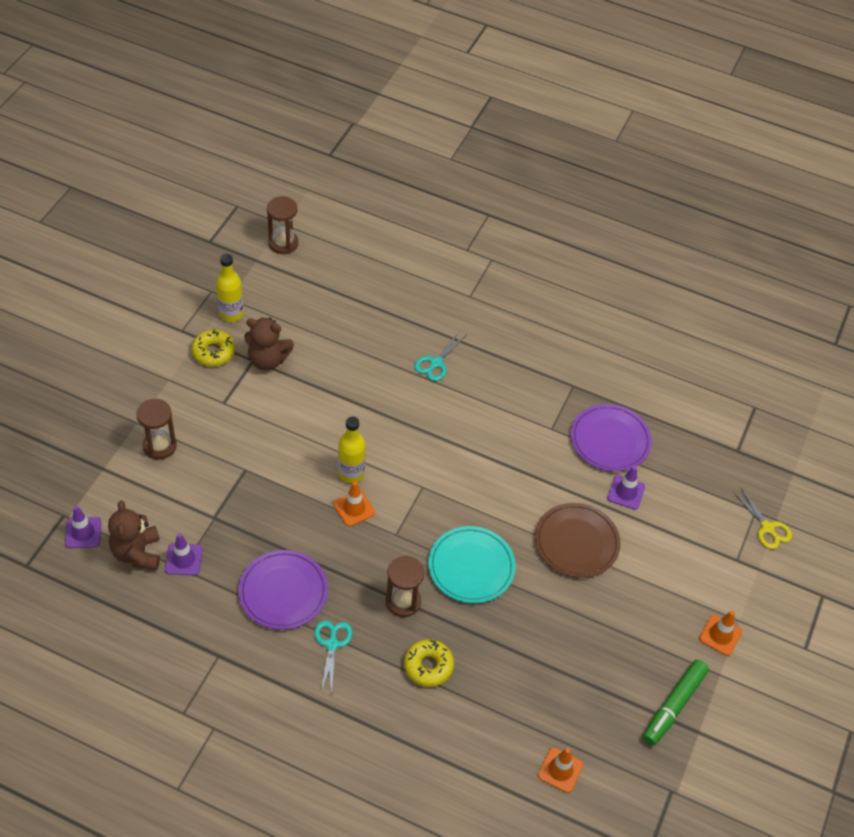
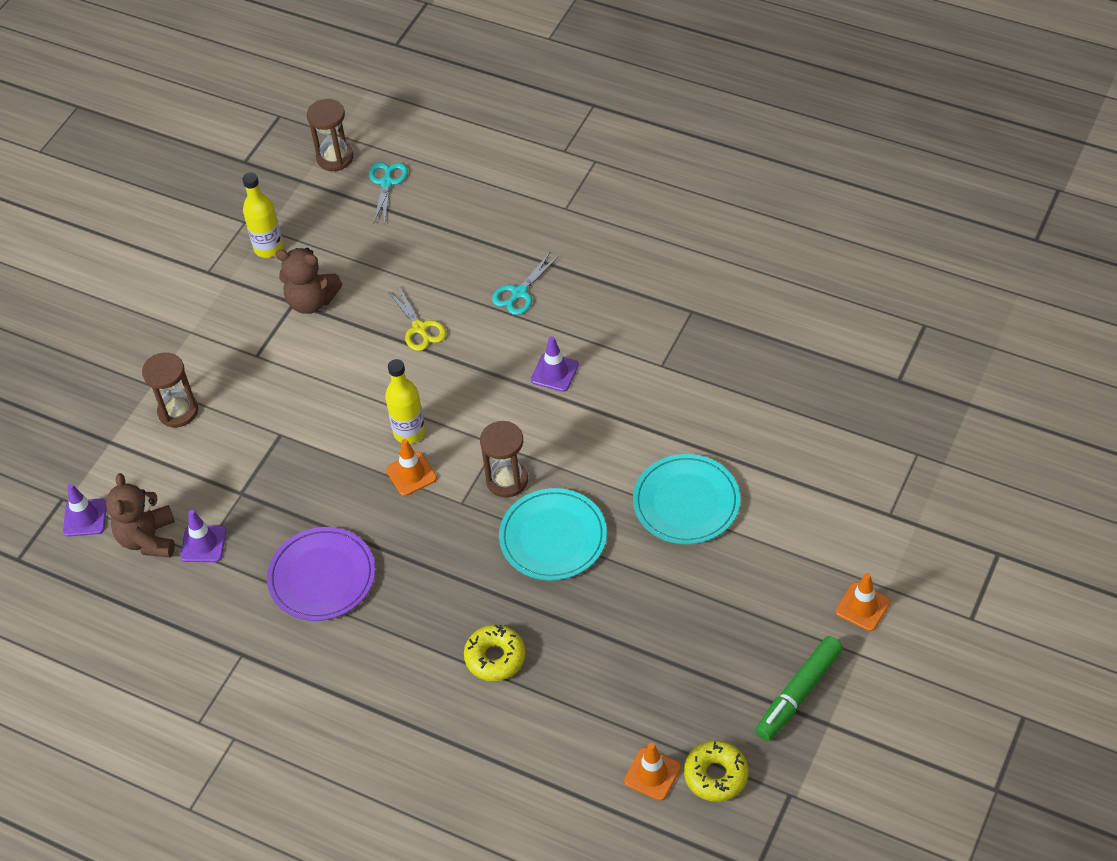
camera: 10 degrees right, 0 degrees up
(213, 352) = (246, 295): yellow donut -> yellow donut (716, 775)
(332, 644) = (379, 636): turquoise scissors -> turquoise scissors (387, 183)
(403, 601) = (467, 582): brown hourglass -> brown hourglass (507, 480)
(576, 542) = (686, 502): brown plate -> turquoise plate
(610, 440) = (735, 375): purple plate -> none
(626, 492) = (752, 439): purple traffic cone -> purple traffic cone (554, 372)
(767, 528) = (931, 474): yellow scissors -> yellow scissors (420, 328)

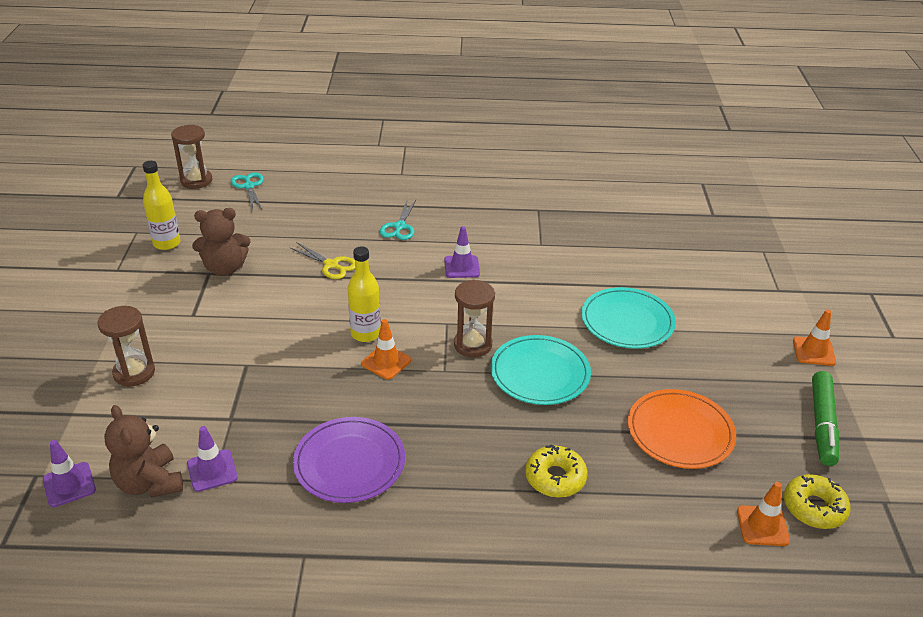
camera: 30 degrees left, 15 degrees down
(646, 651) = (680, 432): none -> orange plate

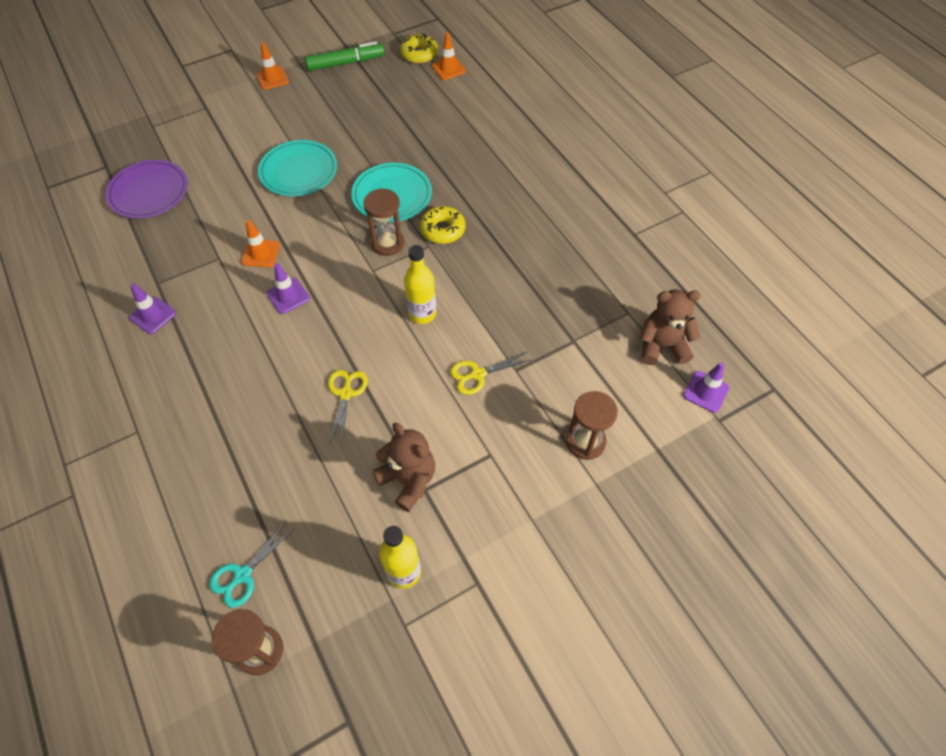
camera: 120 degrees left, 20 degrees up
(149, 483) = (662, 346): brown teddy bear -> brown teddy bear turned 120 degrees counterclockwise
(212, 470) = (622, 318): purple traffic cone -> purple traffic cone (153, 315)
(268, 340) = (477, 374): none -> yellow scissors
(349, 462) = (553, 251): purple plate -> purple plate (149, 192)
(386, 362) = (445, 283): orange traffic cone -> orange traffic cone (260, 253)
(399, 227) = (248, 375): turquoise scissors -> none
(555, 478) = (482, 154): yellow donut -> yellow donut (443, 230)
(680, 432) = (399, 115): orange plate -> none

